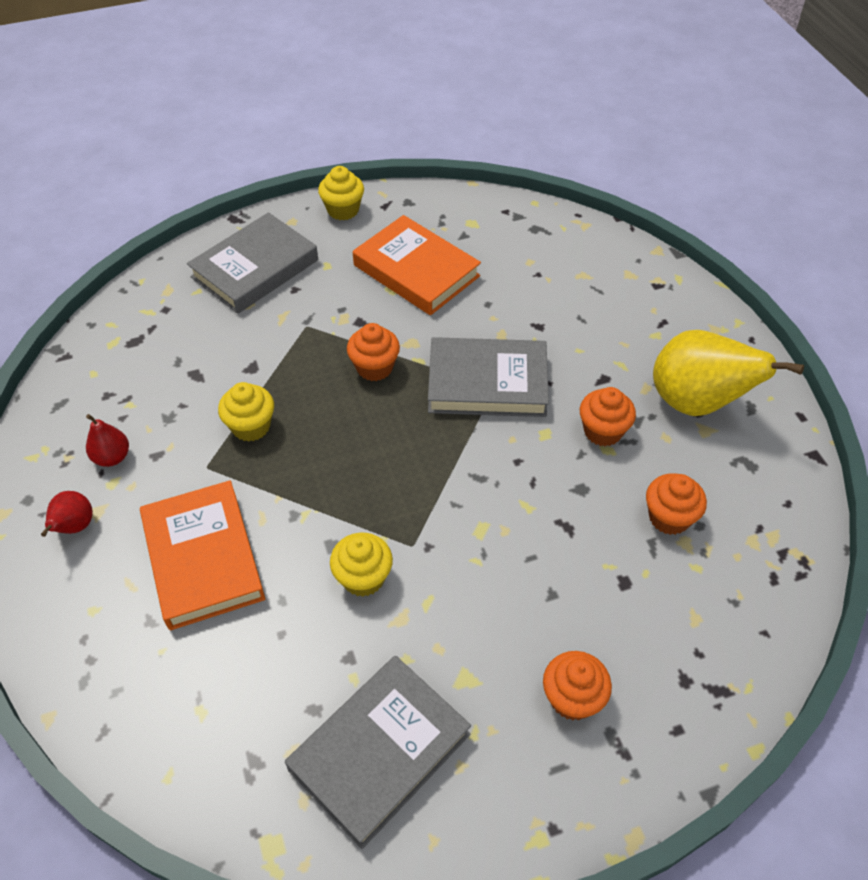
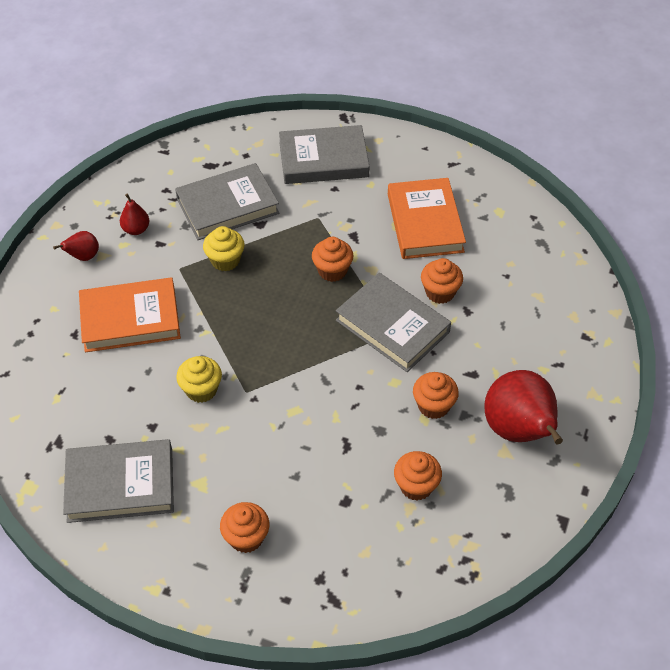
camera: 40 degrees right, 0 degrees up
(197, 370) = (227, 206): none -> grey book
(203, 558) = (130, 319): orange book -> orange book turned 60 degrees clockwise
(343, 210) = (420, 151): yellow cupcake -> none
(497, 324) = (440, 292): none -> orange cupcake
(696, 403) = (519, 431): yellow pear -> red pear

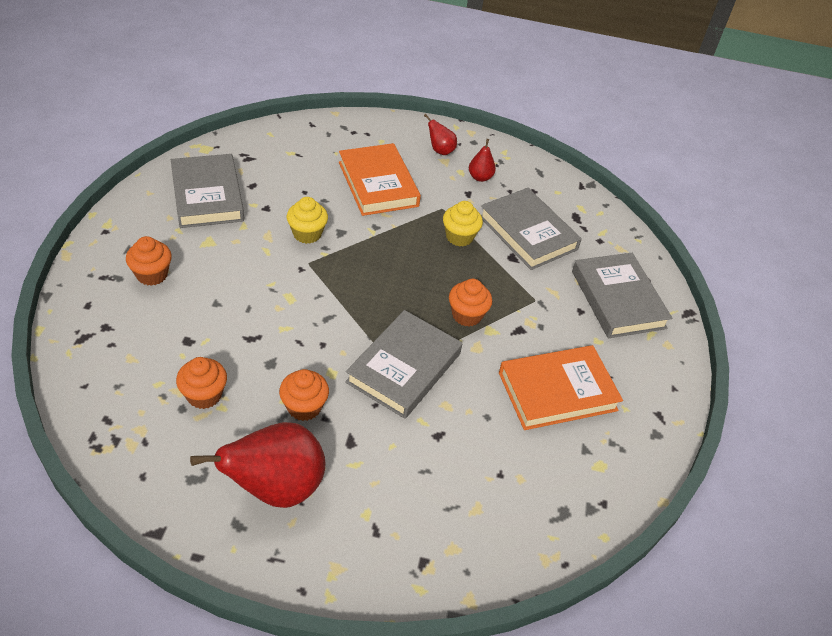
camera: 75 degrees right, 5 degrees down
(440, 292) = (459, 408): orange cupcake -> none

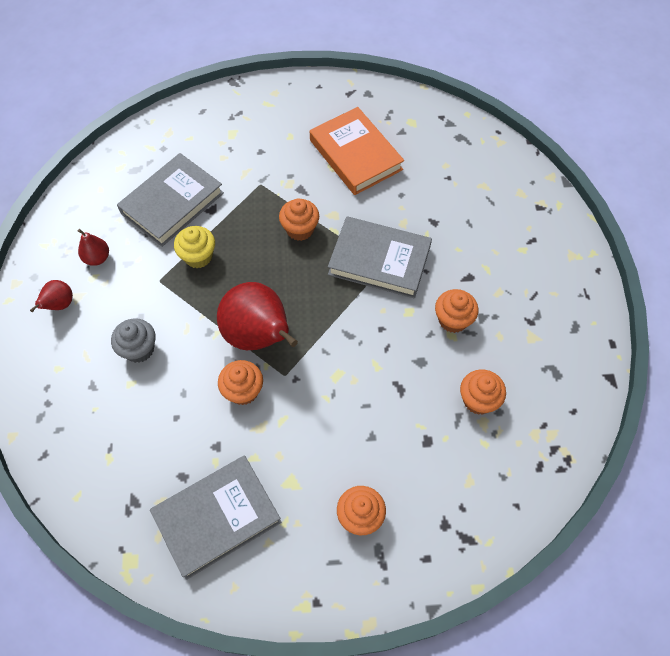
camera: 100 degrees left, 15 degrees up
(276, 488) = (533, 313): red pear -> red pear (259, 336)
(307, 234) = (243, 391): yellow cupcake -> orange cupcake
(378, 184) = (139, 349): orange book -> grey cupcake
(618, 299) = (236, 128): grey book -> none

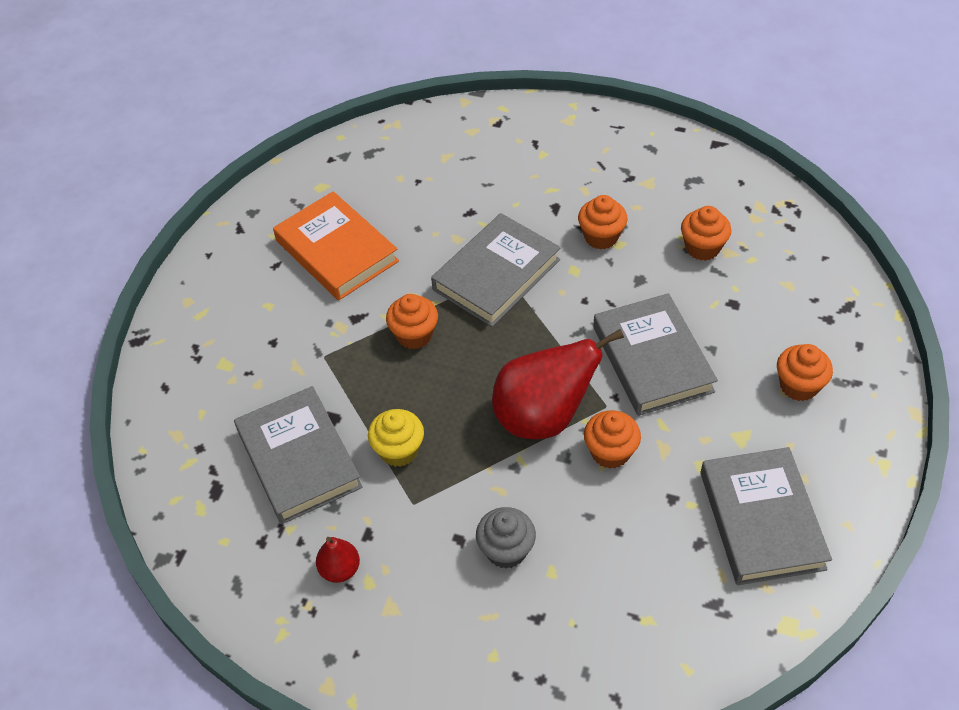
camera: 65 degrees left, 10 degrees down
(60, 305) = (393, 633): red pear -> none
(342, 395) = (652, 359): none -> grey book
(356, 155) = (337, 251): orange book -> orange book turned 60 degrees clockwise

